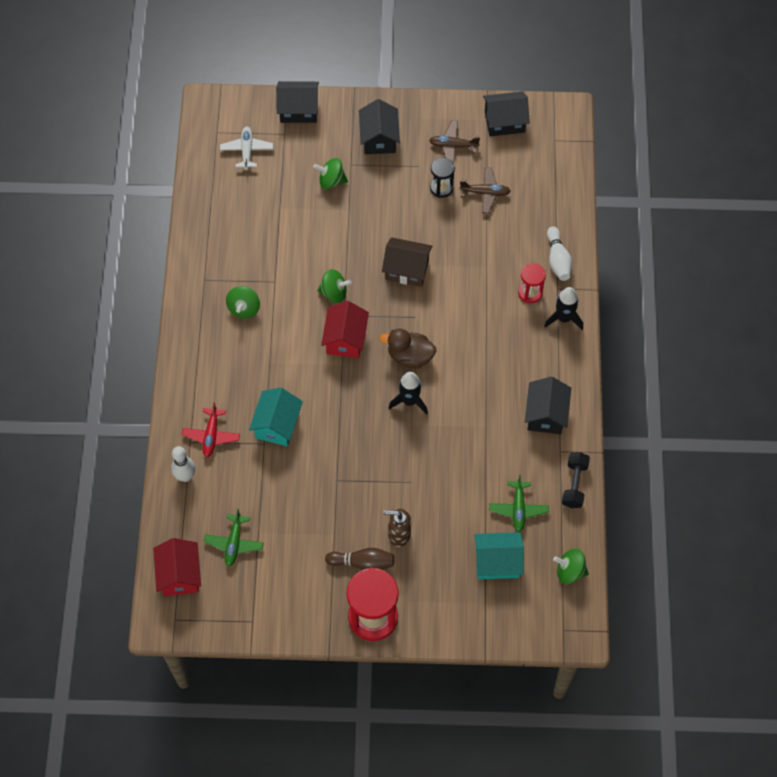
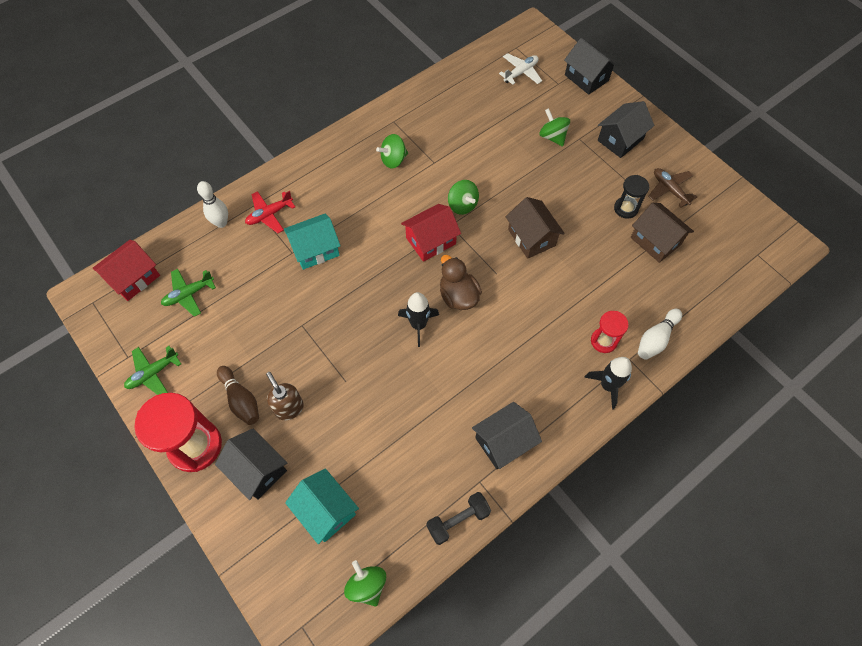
camera: 50 degrees right, 0 degrees up
(485, 193) = (655, 241): brown plane -> brown house
(504, 122) = (731, 208): black house -> black house (257, 470)
(518, 509) = (392, 489): green plane -> green plane (153, 373)

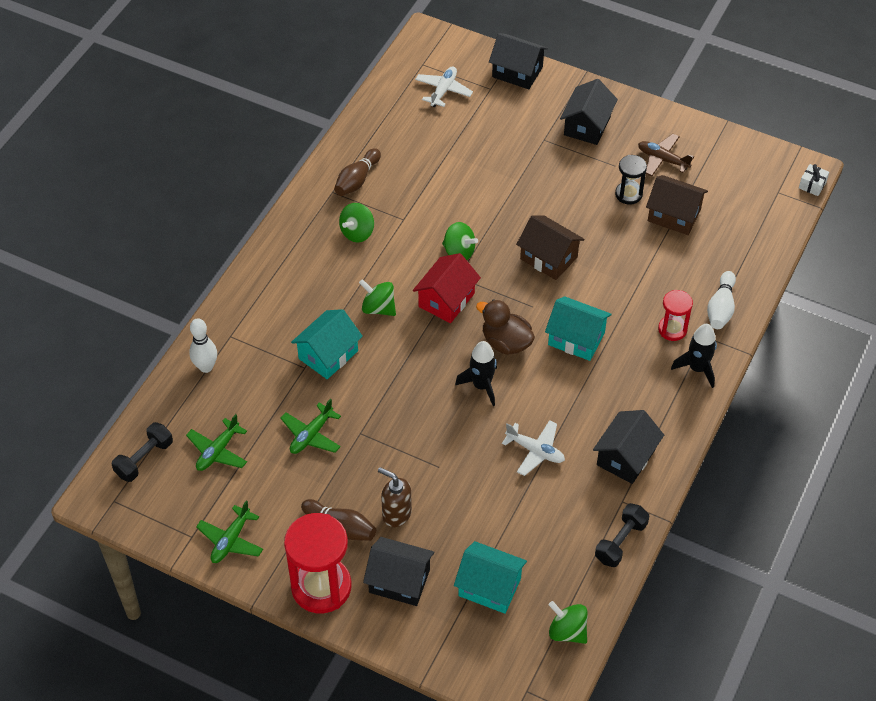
camera: 25 degrees left, 10 degrees down
(134, 278) = (144, 459): red house -> black dumbbell
(264, 311) = (311, 435): none -> green plane
(269, 215) = (255, 339): red plane -> none
(416, 119) = (357, 180): none -> brown bowling pin
(431, 402) = (535, 451): none -> white plane
(517, 316) = (576, 338): none -> turquoise house
(552, 137) = (515, 147): green spinning top -> green spinning top (378, 308)
(792, 260) = (812, 185): none -> white gift

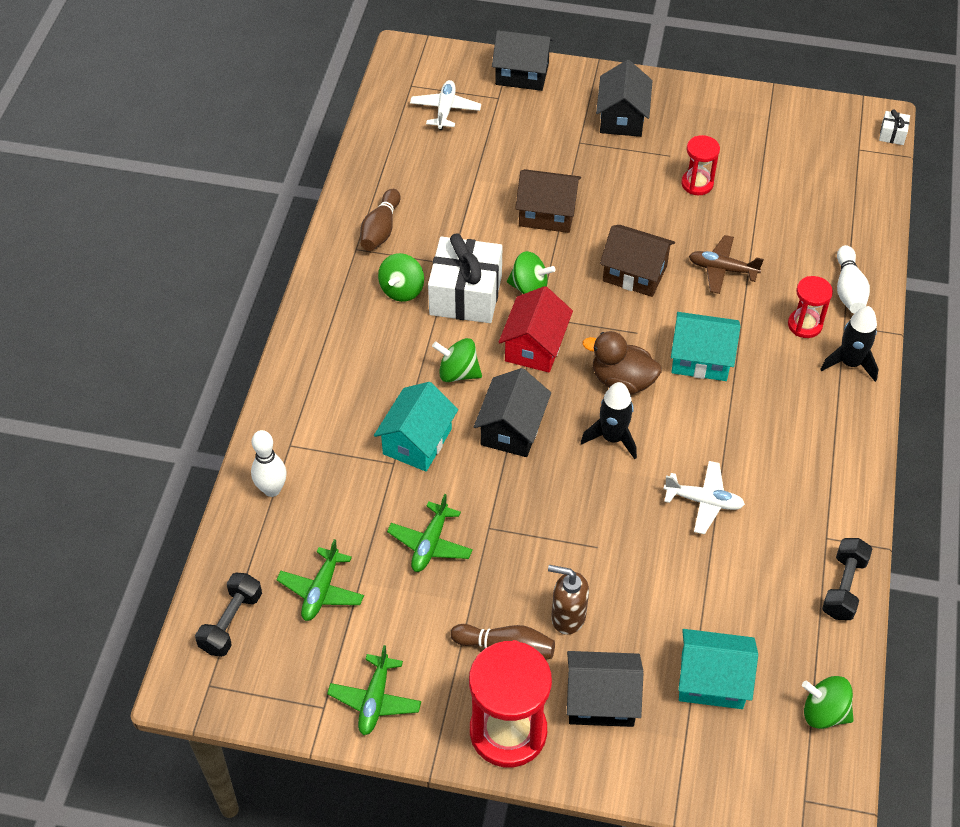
camera: 15 degrees left, 0 degrees up
(406, 247) = (466, 295): none -> white gift
(625, 457) = (810, 484): black house -> black house (512, 429)
(628, 194) = (697, 184): black hourglass -> red hourglass
(662, 159) = (720, 138): brown plane -> brown plane (722, 269)
(674, 215) = (756, 197): brown house -> brown house (547, 214)

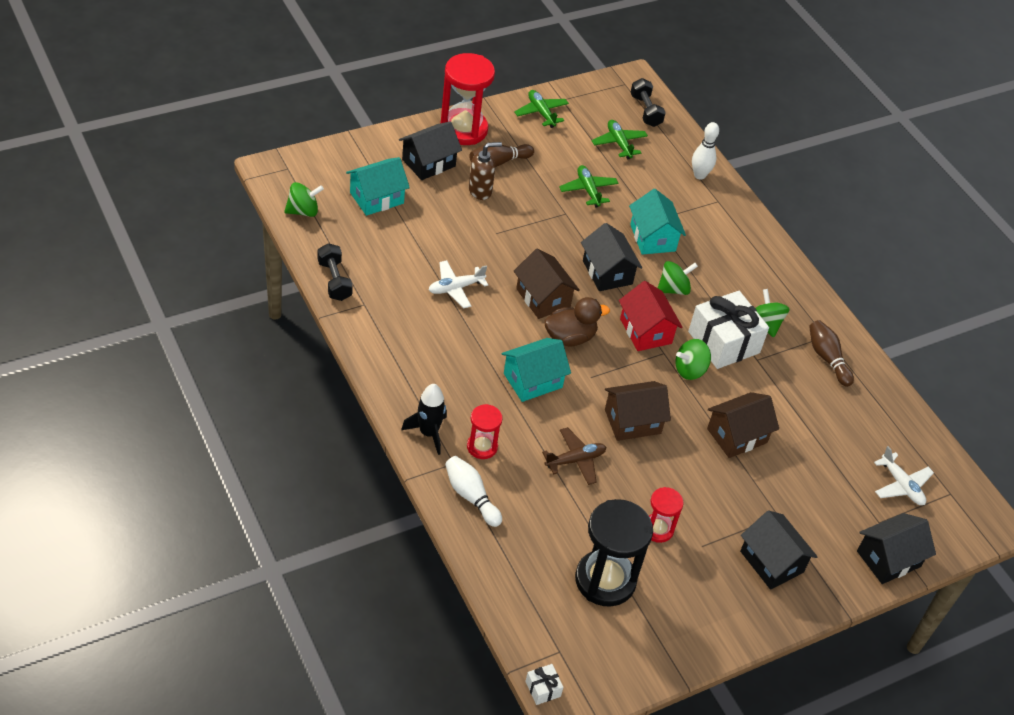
camera: 135 degrees right, 5 degrees down
(612, 438) = (543, 298): black rocket -> brown house
(778, 173) = (605, 580): none -> black hourglass

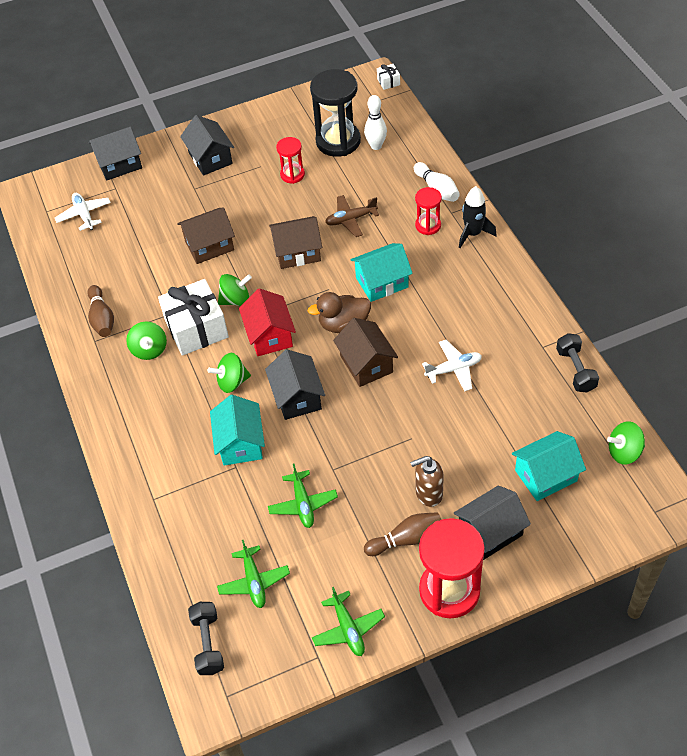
camera: 165 degrees left, 5 degrees up
(699, 175) = (165, 536): white bowling pin -> white bowling pin (376, 146)

